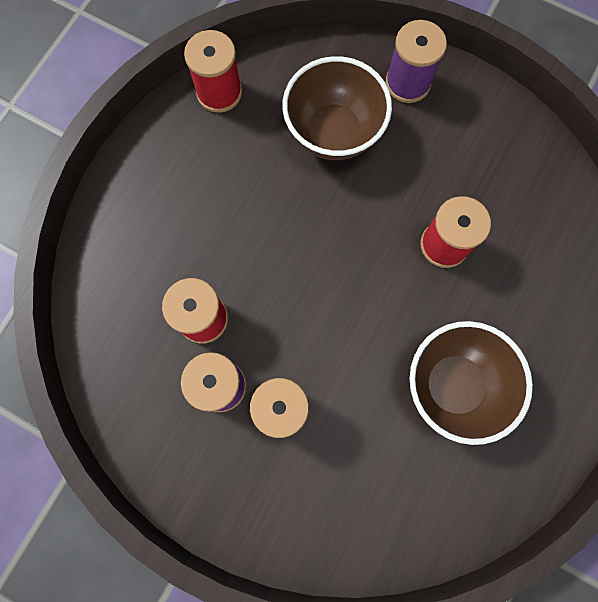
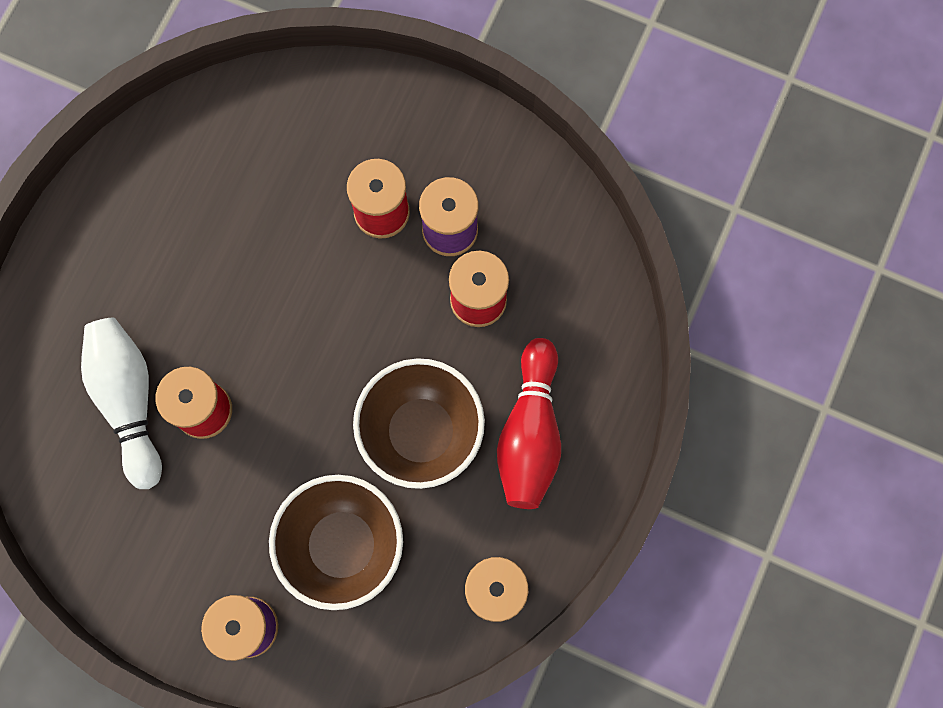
camera: 175 degrees right, 0 degrees up
(175, 204) = (530, 433): none -> red bowling pin
(453, 385) = (195, 252): brown bowl -> brown bowl (421, 432)
(507, 257) = (129, 401): none -> white bowling pin

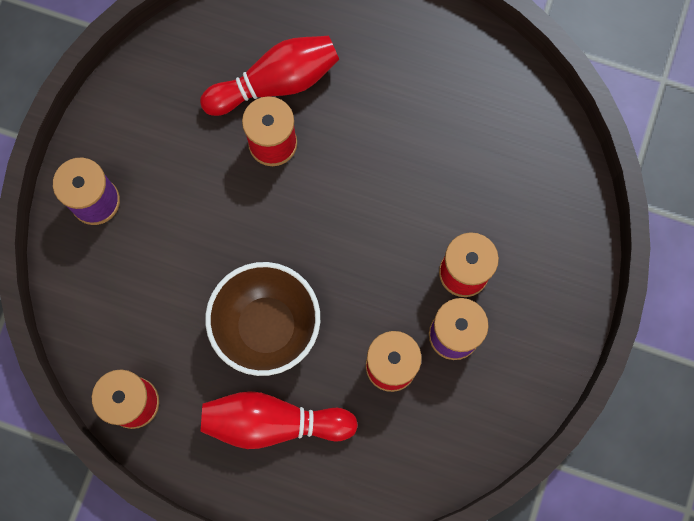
camera: 85 degrees right, 0 degrees up
(129, 401) = (276, 83): white bowling pin -> red bowling pin
(342, 545) = (166, 270): brown bowl -> none

